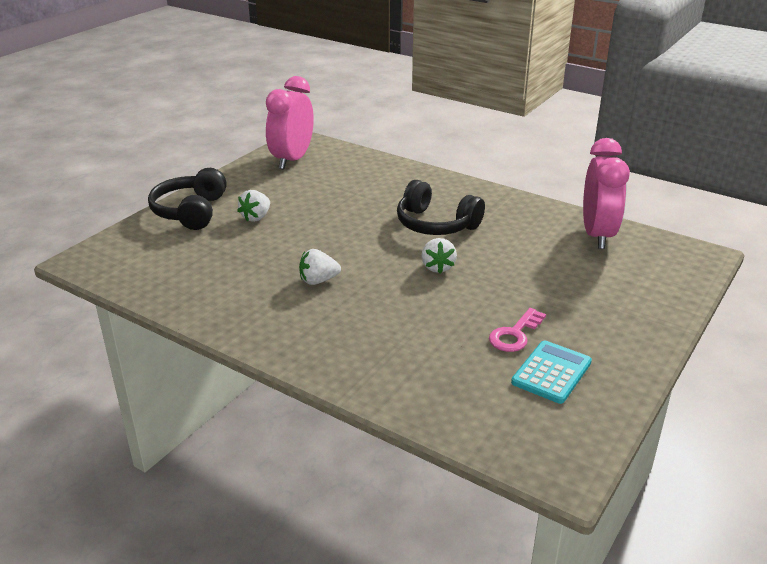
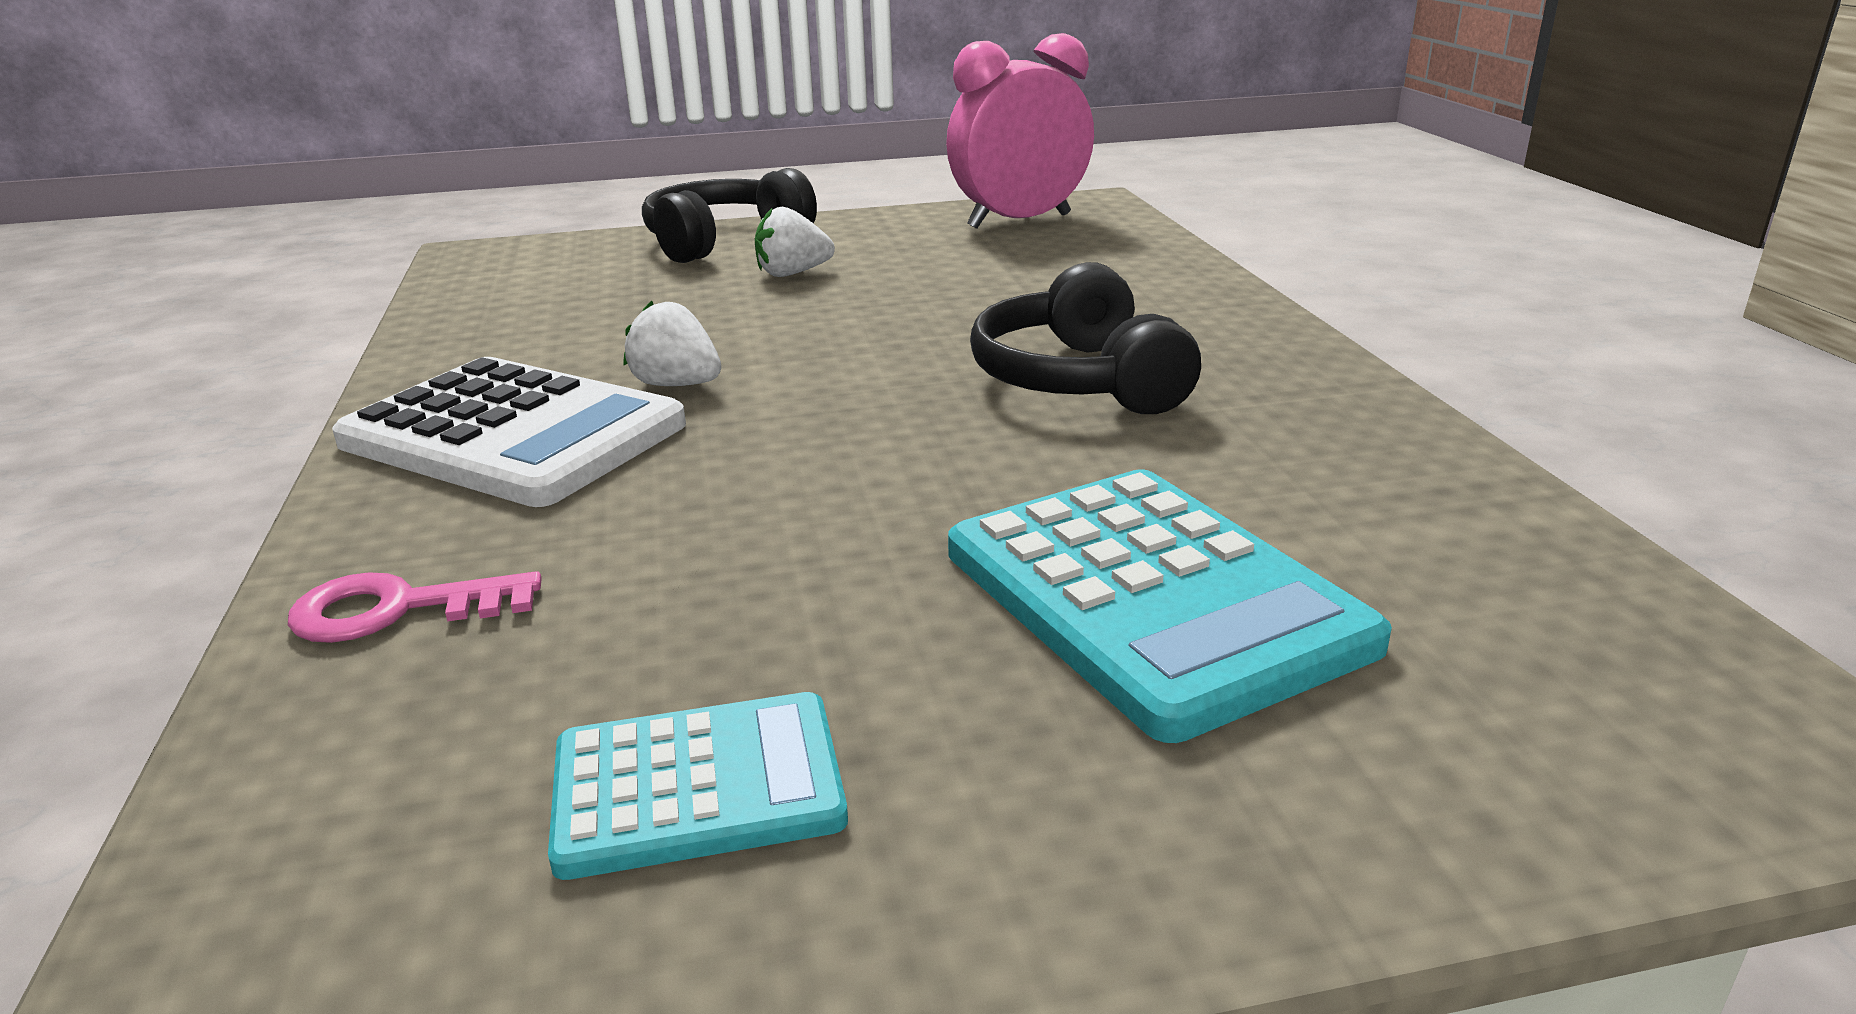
camera: 45 degrees right, 5 degrees down
(305, 323) = (513, 434): none -> white calculator
(437, 267) = (924, 449): white strawberry -> none
(515, 334) = (803, 649): pink key -> pink key (398, 609)
(559, 282) = (1152, 597): none -> turquoise calculator
(597, 235) = (1478, 544): pink clock -> none

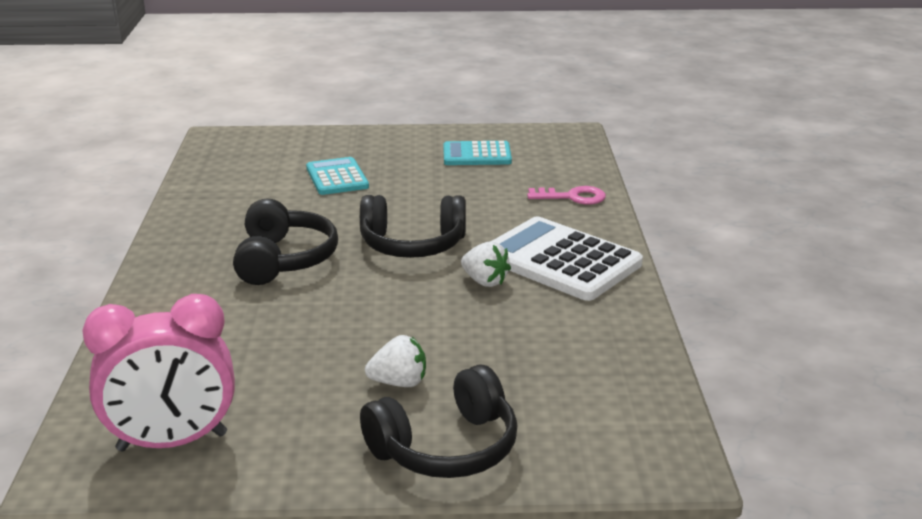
camera: 170 degrees left, 0 degrees up
(835, 431) = (412, 245): none -> black headphones
(1152, 597) = (337, 177): turquoise calculator -> turquoise calculator, size x0.59

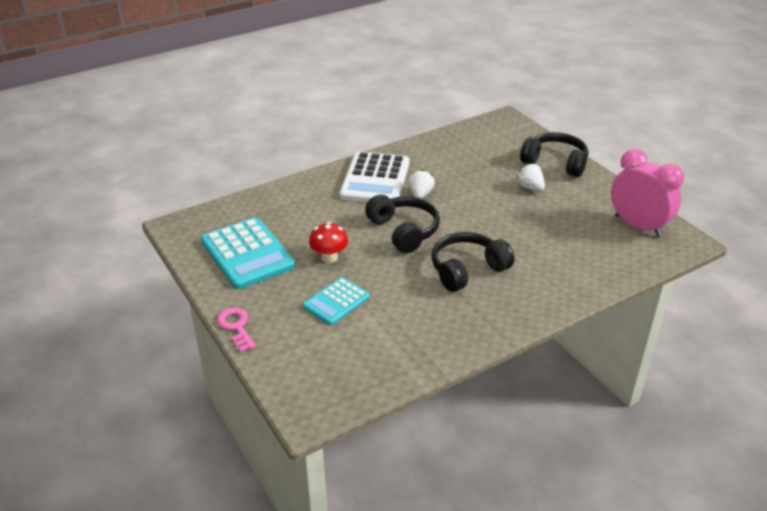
camera: 120 degrees left, 10 degrees up
(416, 191) = (329, 257): none -> red mushroom
(477, 155) = (247, 254): turquoise calculator -> turquoise calculator, size x1.69
(572, 197) = (290, 197): pink key -> pink key (236, 327)

